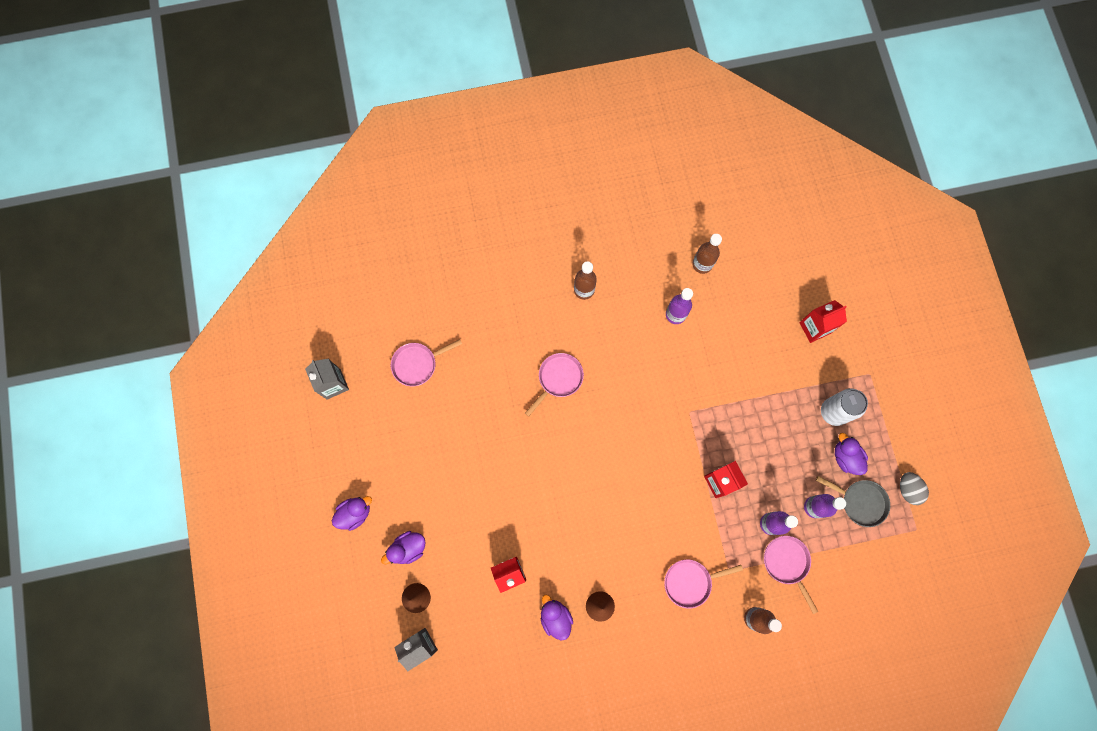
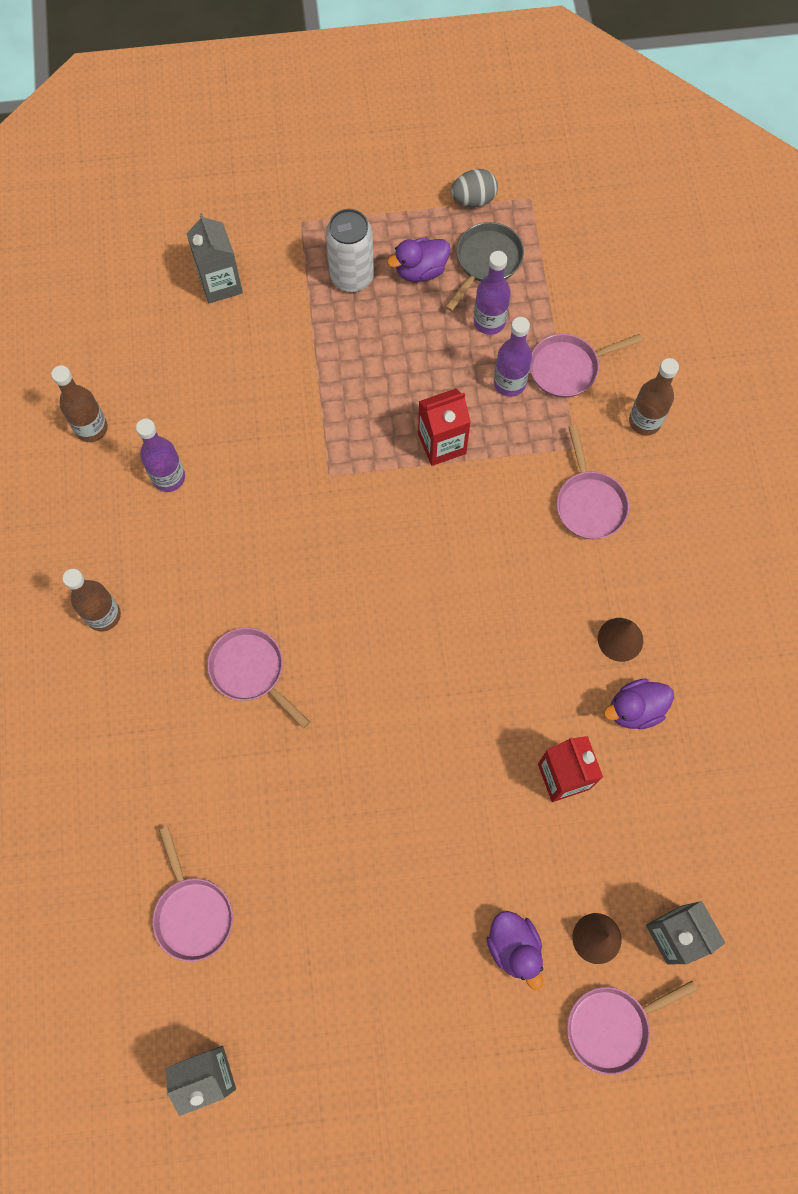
camera: 85 degrees left, 5 degrees down
(355, 513) = (447, 1042): purple duck -> none
(367, 609) = (612, 1026): none -> pink pan
(814, 328) = (220, 283): red carton -> grey carton

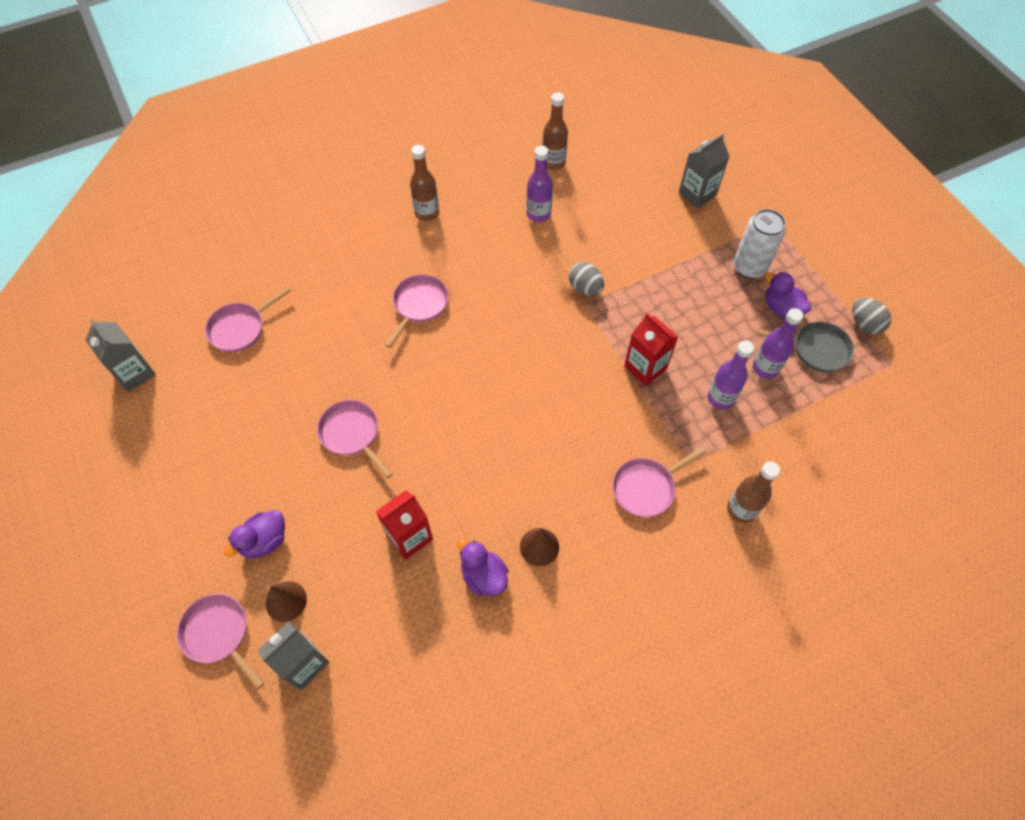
camera: 70 degrees right, 10 degrees down
(306, 466) = (585, 288): none -> grey egg
(568, 368) = (757, 436): pink pan -> pink pan (352, 434)

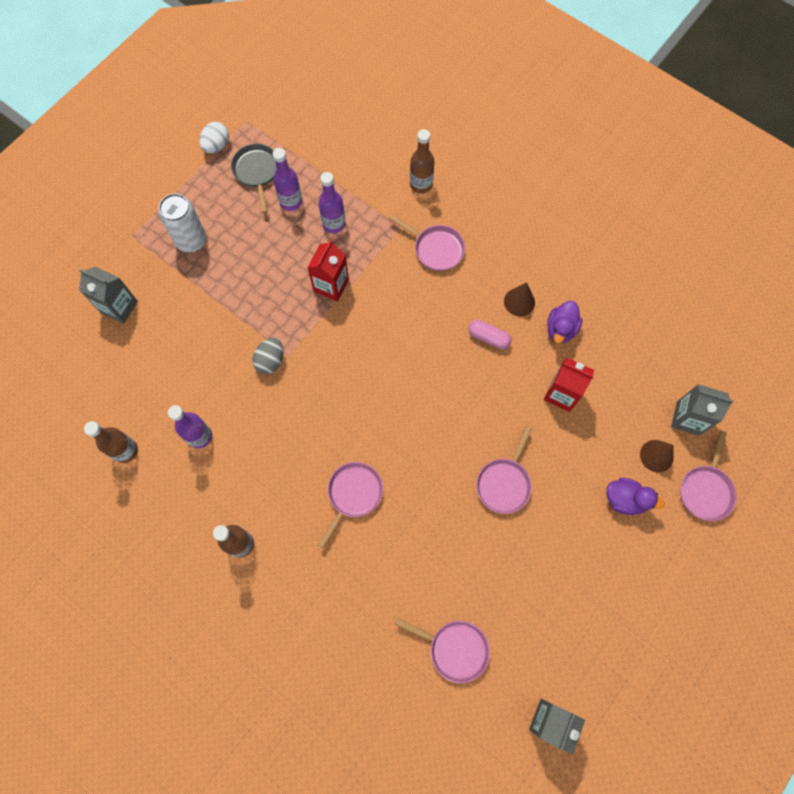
camera: 115 degrees left, 10 degrees up
(419, 305) = (353, 494): pink pan -> pink pan turned 120 degrees clockwise
(512, 492) = (488, 337): none -> pink capsule
(781, 308) = (226, 206): purple duck -> none
(865, 324) = (217, 146): grey egg -> white egg

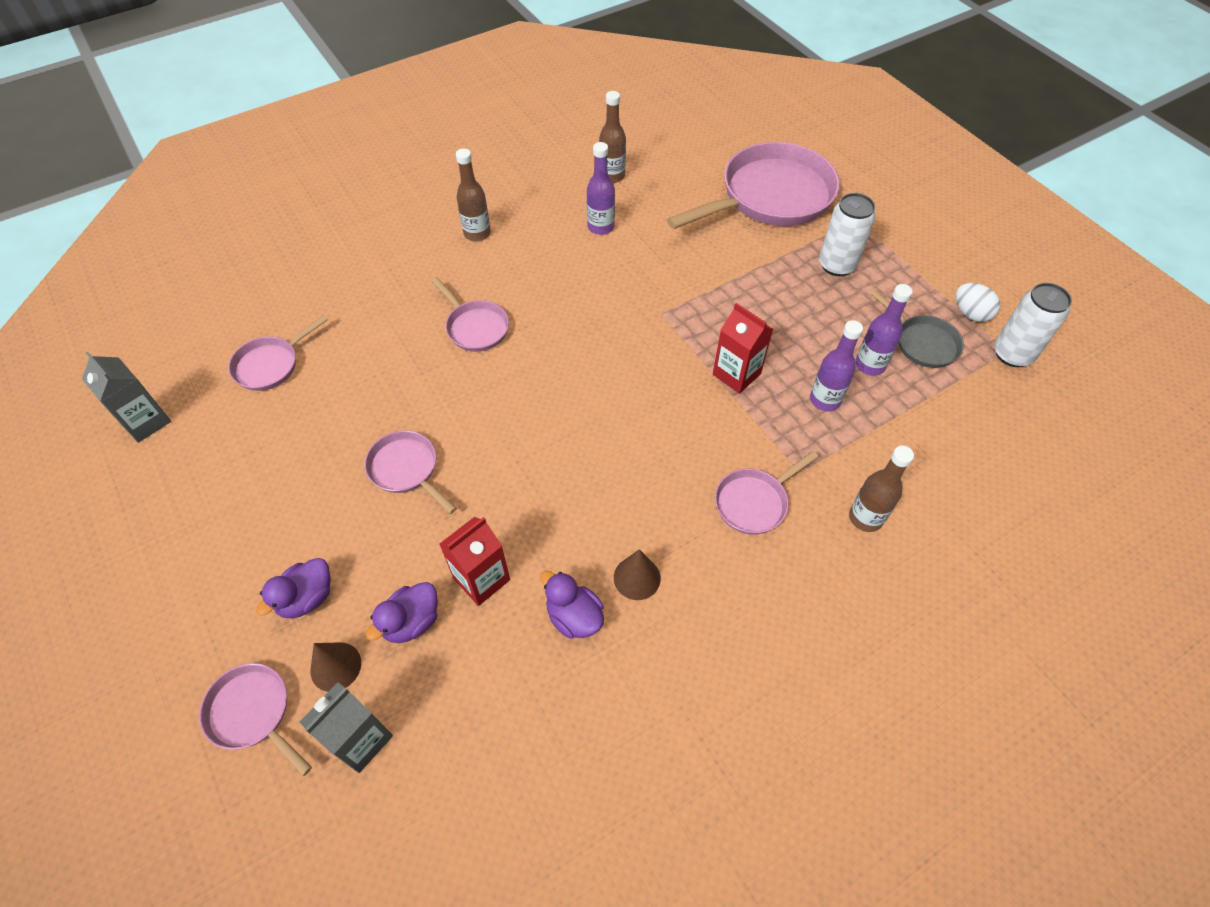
camera: 110 degrees right, 15 degrees down
(119, 307) = (770, 197): grey carton -> pink pan
(249, 117) = (1012, 354): none -> white can
(257, 172) = (922, 343): grey pan -> grey pan turned 45 degrees clockwise
(270, 361) = (660, 297): grey egg -> none
(488, 337) = (599, 520): pink capsule -> none
(608, 424) = (411, 622): none -> purple duck

